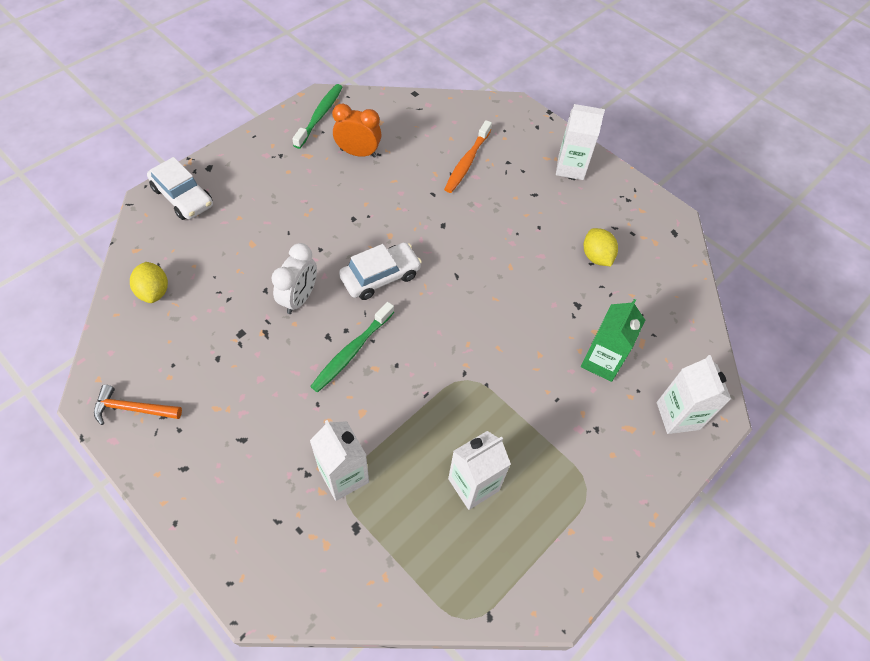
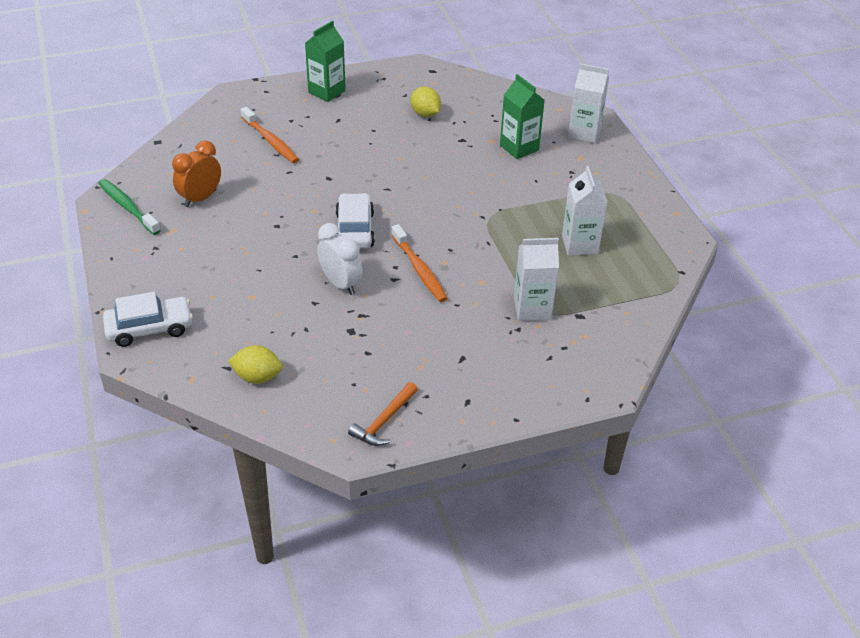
camera: 60 degrees left, 15 degrees down
(352, 351) = (419, 269): green toothbrush -> orange toothbrush
(570, 167) = (327, 92): white carton -> green carton
(596, 257) = (425, 114): yellow lemon -> yellow lemon turned 45 degrees clockwise

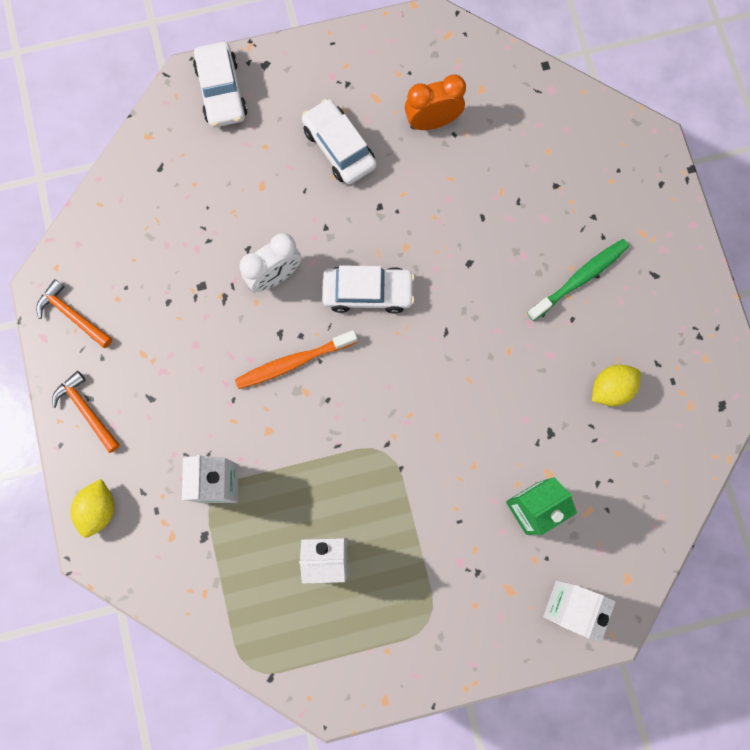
camera: 95 degrees right, 35 degrees up
(127, 207) = (418, 48): green toothbrush -> green toothbrush (580, 278)
(200, 198) = (432, 122): orange clock -> orange clock turned 60 degrees counterclockwise
(219, 250) = (339, 148): none -> white car
(257, 377) = (144, 196): yellow lemon -> yellow lemon (99, 509)
(271, 141) = (546, 194): orange toothbrush -> none
(327, 92) = (662, 260): green carton -> none
(480, 402) = (87, 411): none -> orange hammer

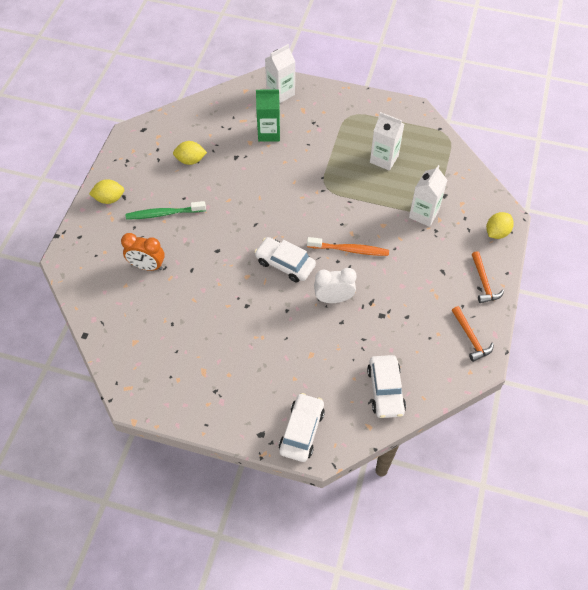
camera: 150 degrees left, 20 degrees down
(339, 148) = (248, 352): white car -> white car (385, 390)
(432, 122) = (179, 338): orange clock -> orange clock (147, 266)
(670, 260) = (109, 199): none -> yellow lemon

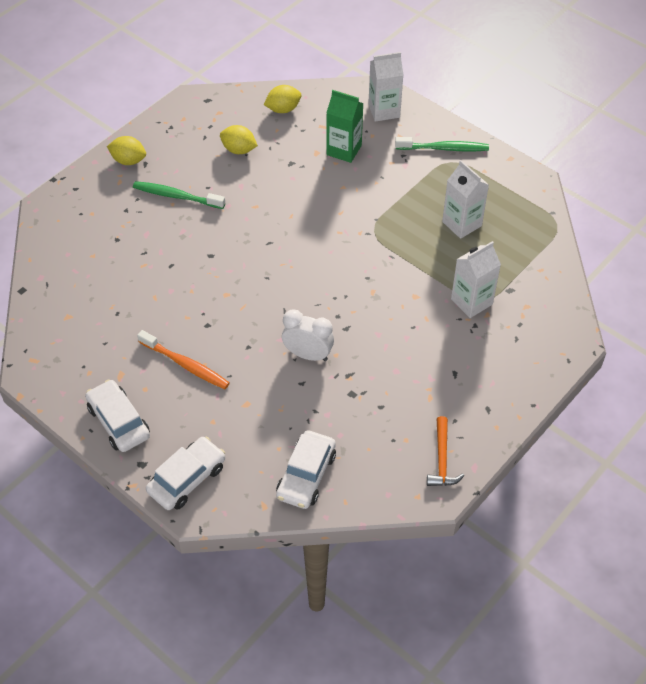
camera: 25 degrees right, 5 degrees down
(147, 266) = (126, 244): orange clock -> none
(285, 264) = (276, 297): white car -> white car (119, 422)
(339, 107) = (444, 148): none -> green toothbrush
(349, 250) = (359, 309): orange toothbrush -> orange toothbrush (185, 365)
(483, 282) = (497, 404): orange hammer -> none
(496, 232) = (549, 355): yellow lemon -> yellow lemon (283, 109)

